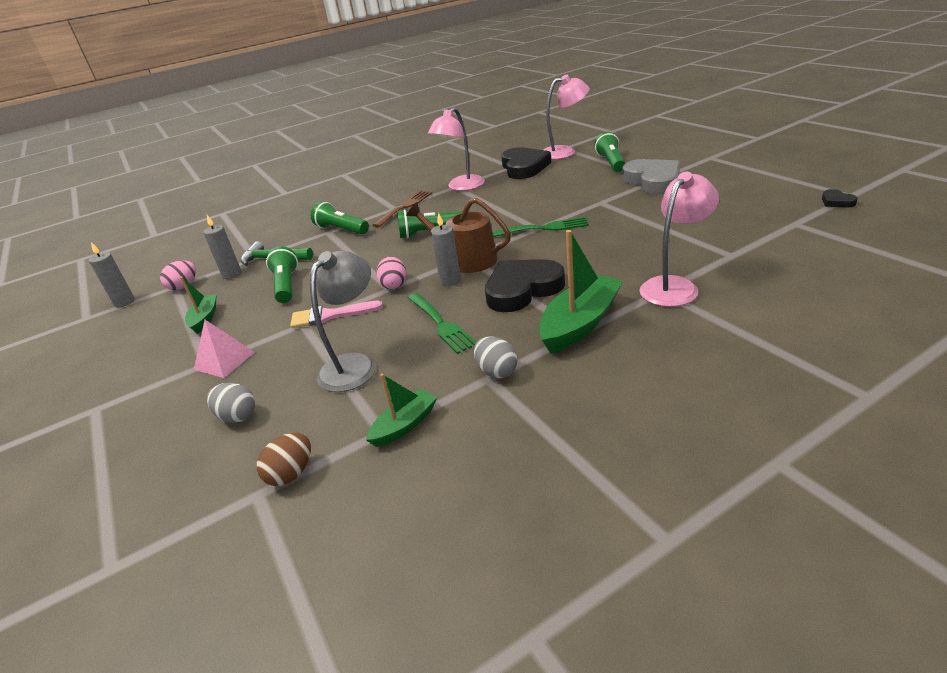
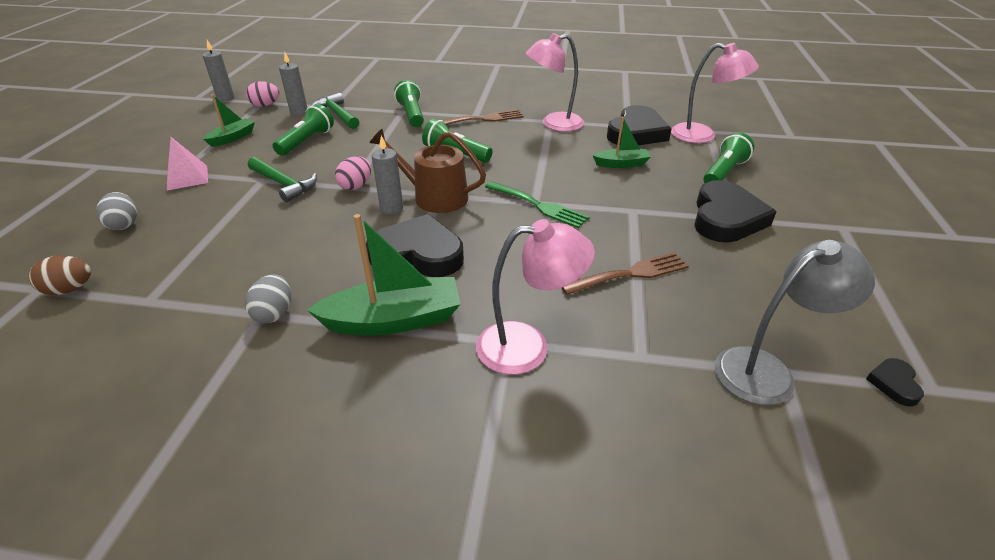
camera: 35 degrees right, 5 degrees up
(330, 315) = (283, 184): pink brush -> green hammer
(355, 364) = (226, 235): grey lamp -> grey lamp (767, 370)
(404, 425) = (162, 308): green boat -> green boat (621, 164)
(441, 324) = (320, 242): green fork -> none
(466, 260) = (434, 197): brown watering can -> brown watering can turned 45 degrees counterclockwise
(653, 181) = (726, 218): grey heart -> black heart
(658, 228) = (630, 274): none -> brown fork

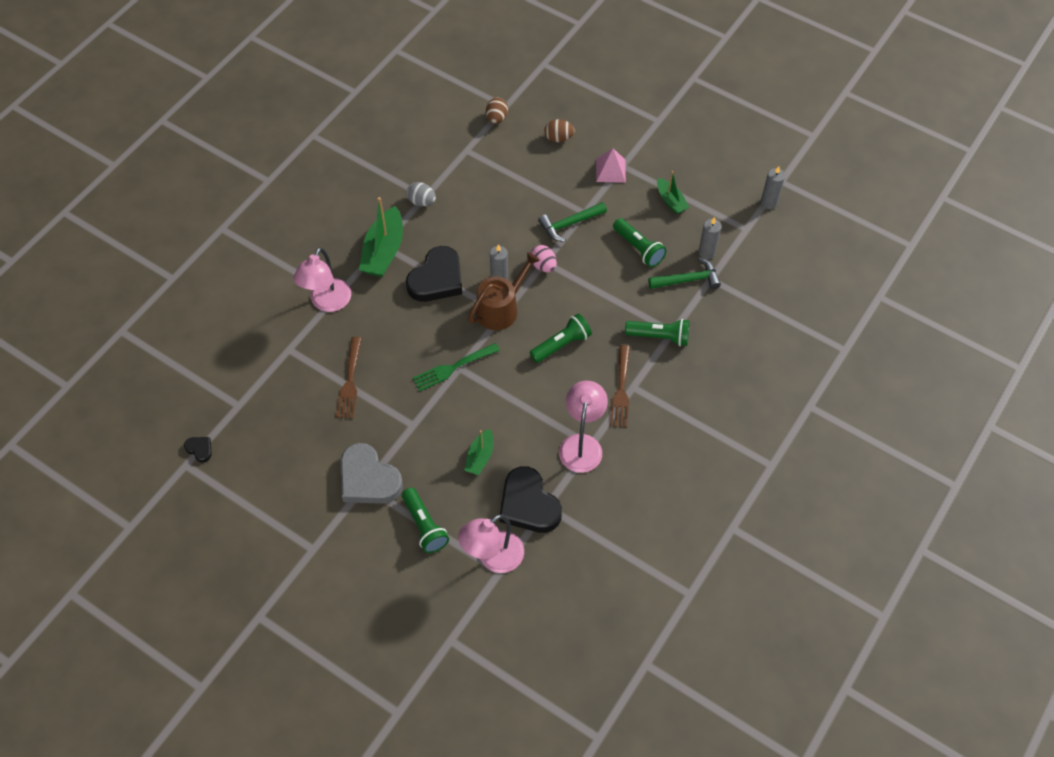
camera: 115 degrees right, 20 degrees up
(124, 224) = (558, 138): grey egg -> brown egg
(265, 105) = (736, 230): pink egg -> none
(726, 218) = (368, 479): black heart -> grey heart
(767, 370) = (244, 398): grey lamp -> none

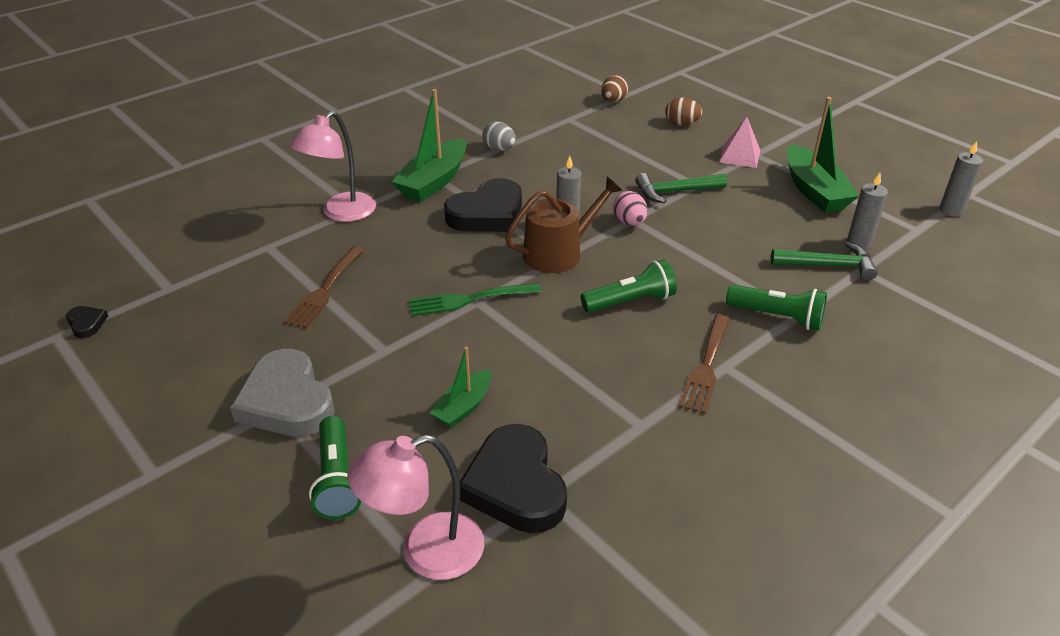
camera: 15 degrees right, 20 degrees down
(582, 444) = (627, 422): pink lamp -> none
(638, 248) = (763, 226): green flashlight -> none
(671, 201) = (814, 191): green boat -> green boat, size x1.76

